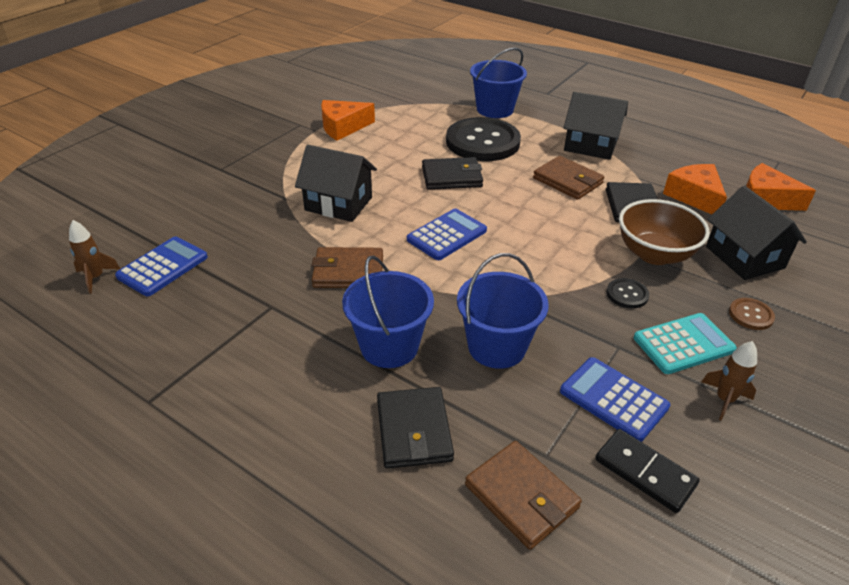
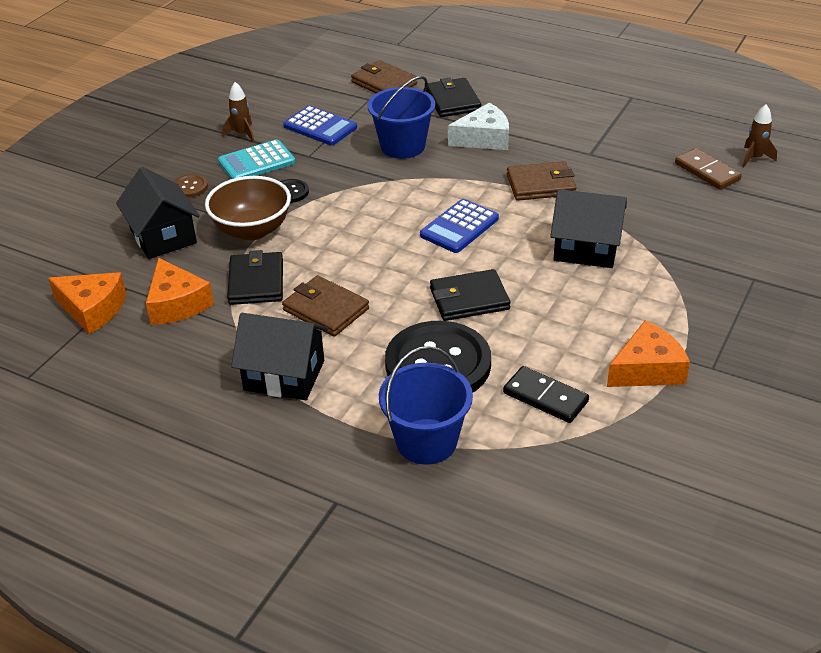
camera: 175 degrees right, 0 degrees up
(163, 267) = (707, 171): blue calculator -> brown domino
(389, 346) = (484, 138): blue bucket -> white cheese
(645, 472) = (309, 98): black domino -> black domino (545, 397)

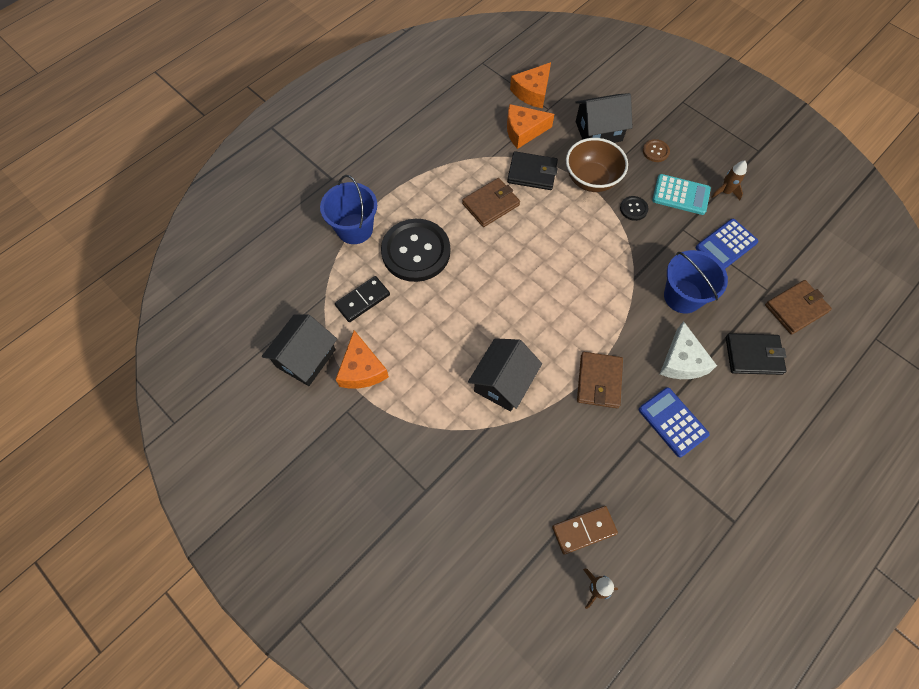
camera: 105 degrees right, 25 degrees up
(256, 162) = (681, 195): turquoise calculator -> turquoise calculator turned 120 degrees clockwise
(284, 375) = (437, 173): black house -> black house (306, 358)
(459, 227) = (557, 305): blue calculator -> blue calculator (672, 422)
(469, 299) = (472, 287): black wallet -> none

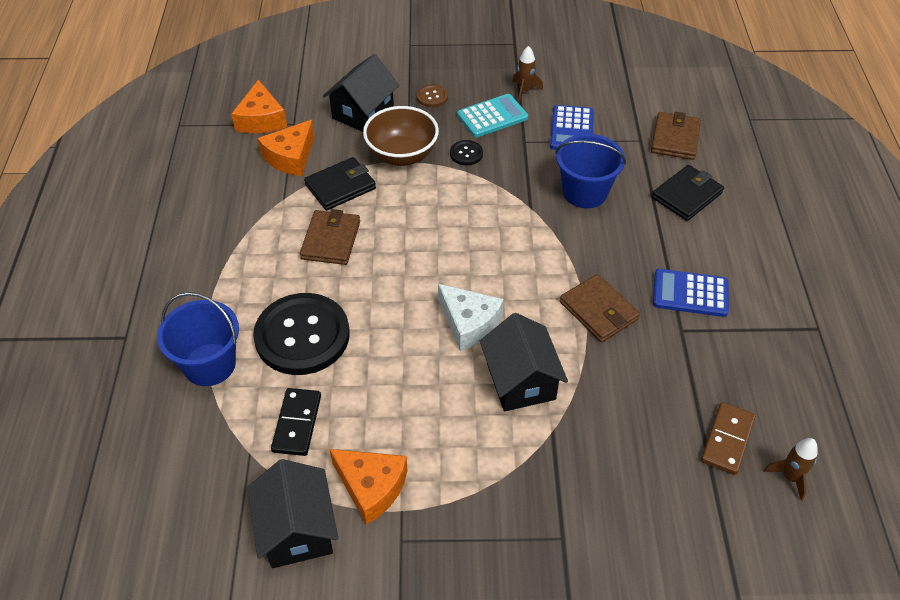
camera: 45 degrees left, 15 degrees down
(682, 361) = (642, 241): white cheese -> white cheese (469, 323)

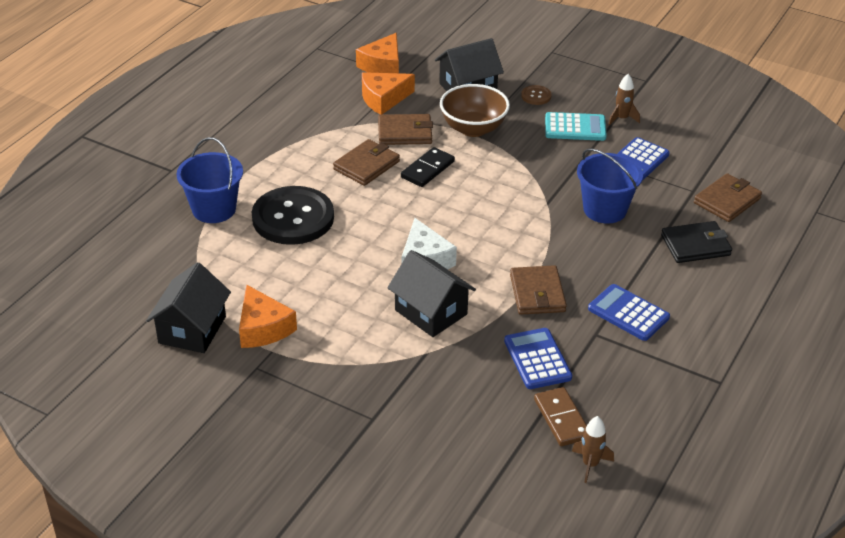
camera: 30 degrees right, 10 degrees down
(297, 423) = (244, 269): black domino -> black domino (427, 169)
(340, 186) = (405, 132): black wallet -> brown wallet
(466, 154) = (528, 146): black button -> none
(521, 381) = (431, 312): black house -> black house turned 60 degrees counterclockwise
(655, 384) = (537, 359): none -> blue calculator
(727, 440) = (562, 419): brown domino -> brown domino turned 75 degrees counterclockwise

